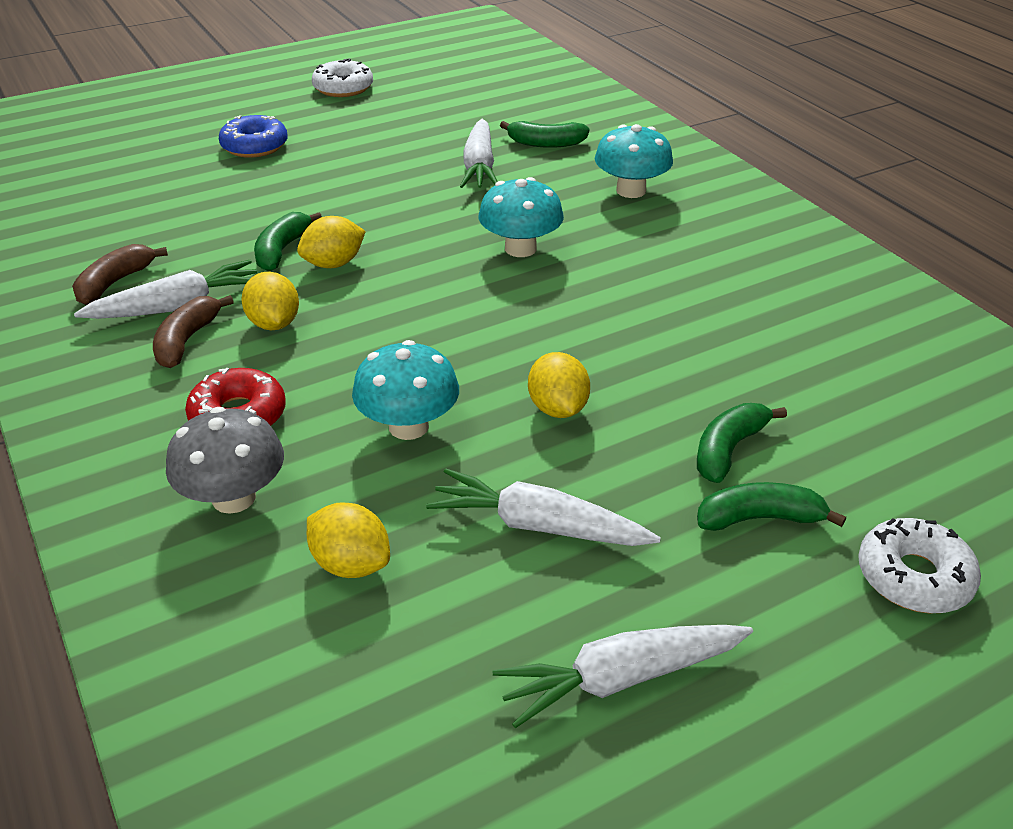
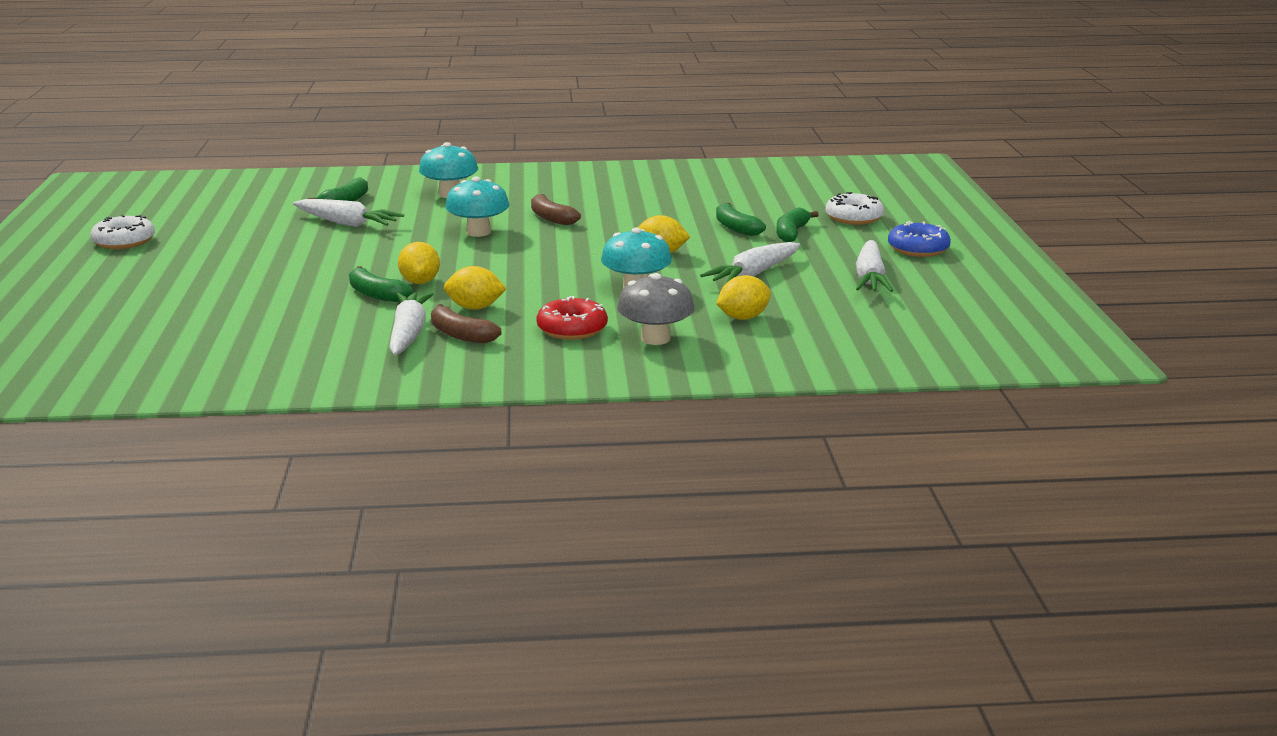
camera: 65 degrees left, 15 degrees down
(115, 283) = (341, 351): brown banana -> brown banana (551, 218)
(254, 146) = (180, 283): blue donut -> blue donut (918, 249)

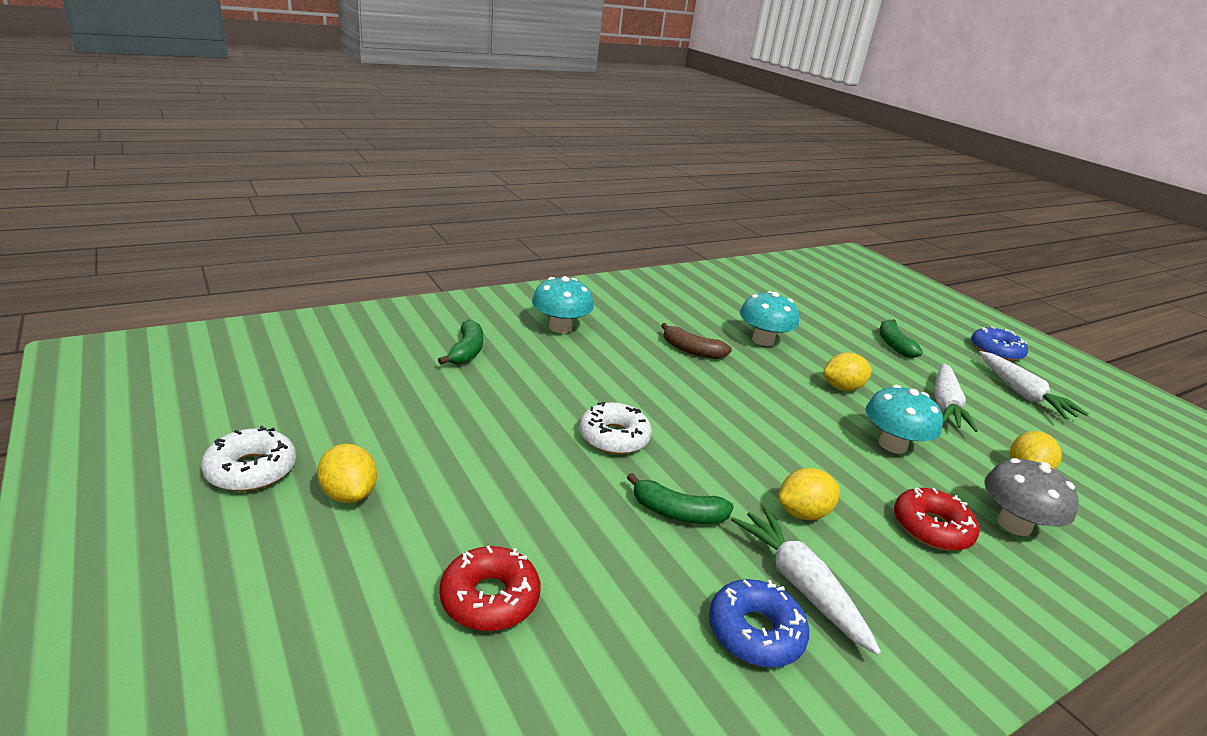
camera: 30 degrees left, 5 degrees up
(197, 306) = (489, 598): none -> red donut
(341, 344) = (755, 632): none -> blue donut
(347, 223) = (507, 388): white carrot -> none
(420, 282) = (696, 478): yellow lemon -> yellow lemon (349, 494)
(461, 335) = (852, 571): brown banana -> none
(478, 232) = (654, 381): turquoise mushroom -> turquoise mushroom (763, 340)
(735, 228) = (847, 343): green banana -> none
(854, 218) = (905, 319): white donut -> white donut (614, 437)

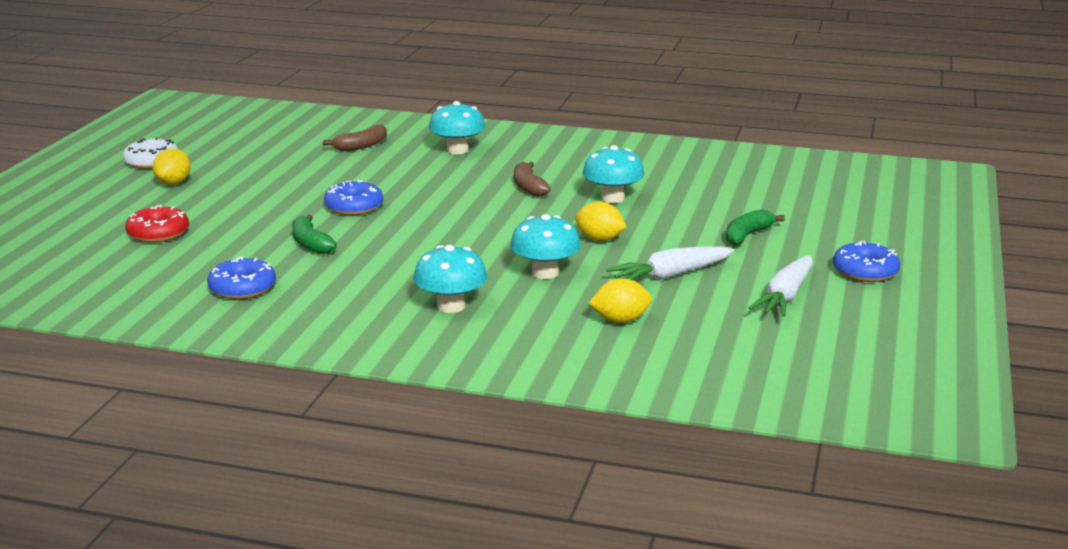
camera: 50 degrees right, 5 degrees down
(466, 351) = (361, 146): green banana -> brown banana
(614, 437) = (354, 207): white donut -> blue donut
(799, 584) = (306, 287): white carrot -> none
(802, 513) = (383, 270): yellow lemon -> none
(931, 528) = (451, 306): red donut -> turquoise mushroom
(1014, 524) = (518, 329): grey mushroom -> none

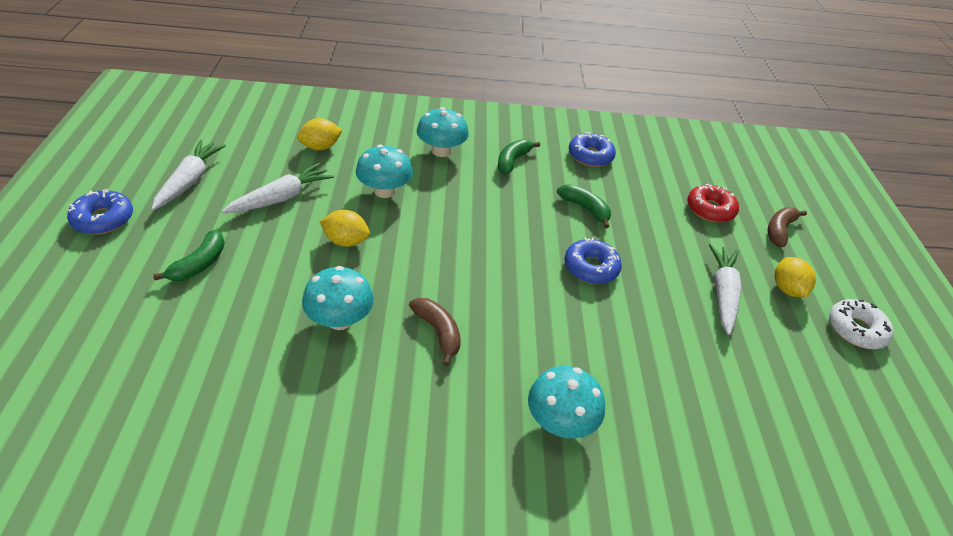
camera: 160 degrees right, 20 degrees up
(242, 185) = (722, 293): none -> white carrot
(359, 290) = (512, 161): none -> green banana
(361, 146) = (683, 412): brown banana -> brown banana (779, 230)

